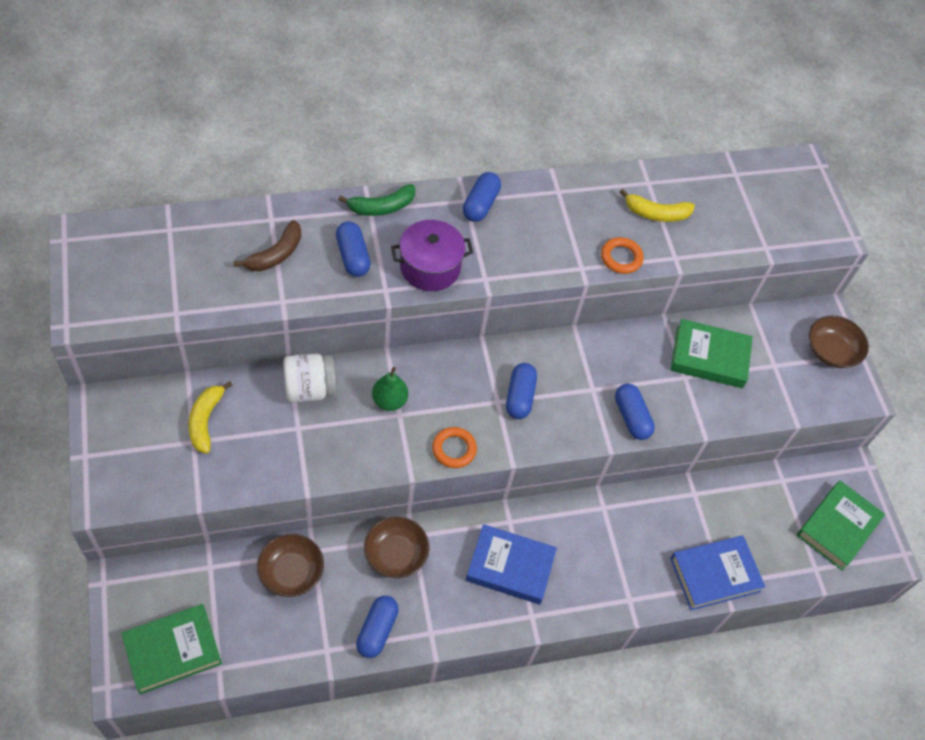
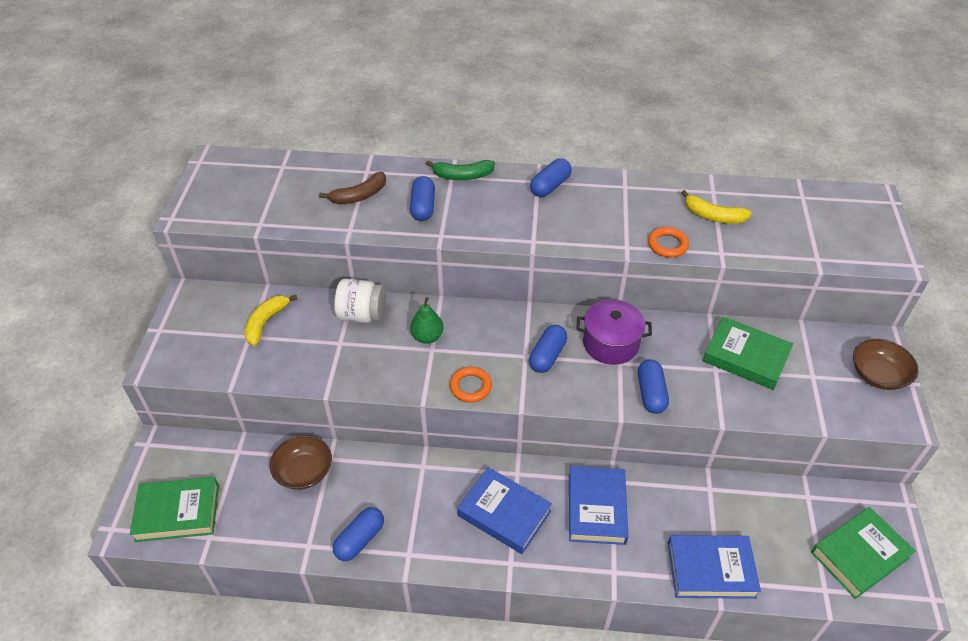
camera: 25 degrees right, 10 degrees down
(395, 554) = (401, 478): brown bowl -> none
(430, 267) = (487, 225): purple pot -> purple pot (610, 343)
(596, 539) = (596, 508): none -> blue book

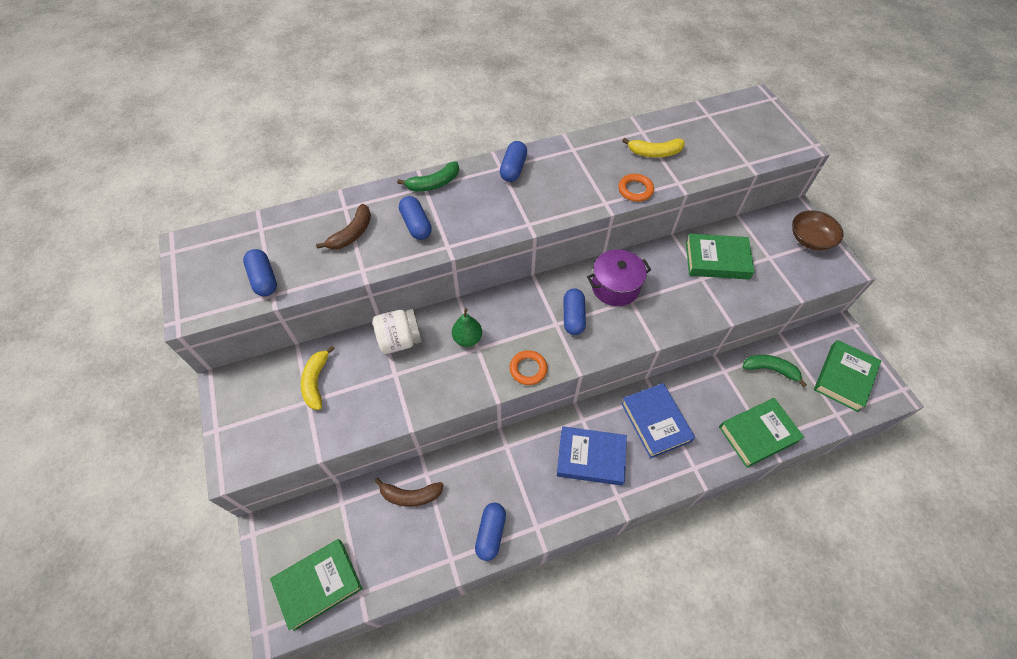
camera: 25 degrees left, 10 degrees up
(304, 471) = (410, 495): brown bowl -> brown banana
(651, 393) = (667, 317): blue capsule -> blue capsule (264, 279)
(711, 569) = (758, 434): blue book -> green book
(768, 509) = (770, 370): none -> green banana

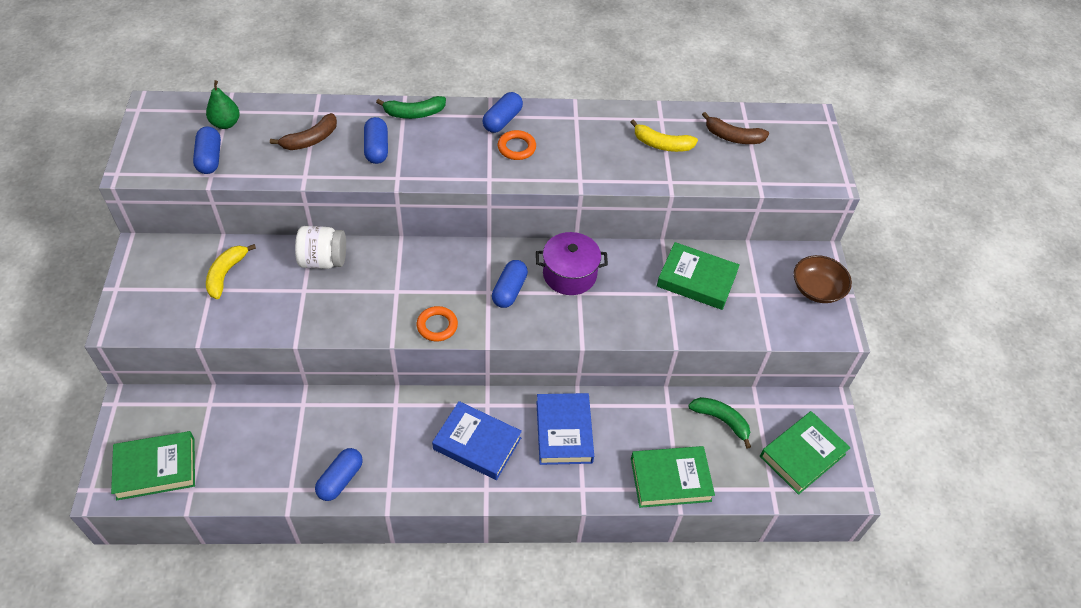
camera: 15 degrees right, 5 degrees down
(410, 495) = (278, 419): brown banana -> brown banana (733, 137)
(467, 338) = (391, 279): green pear -> green pear (226, 123)
(635, 190) = (619, 176): orange ring -> orange ring (516, 148)

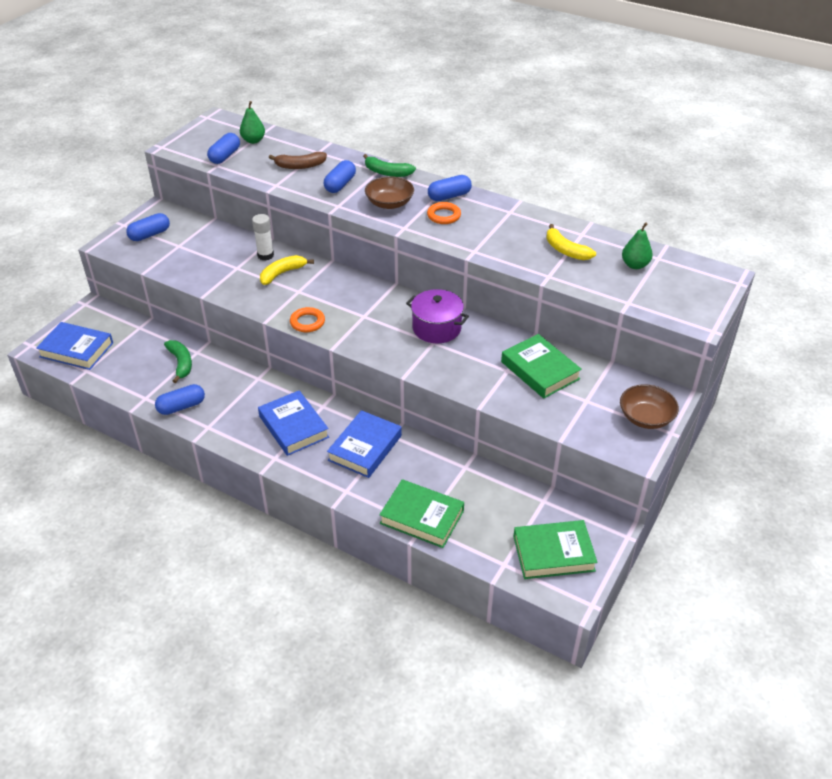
camera: 35 degrees right, 10 degrees down
(156, 468) = (76, 350): green book -> blue book
(226, 274) = (196, 241): yellow banana -> yellow banana (282, 273)
(323, 260) = (265, 255): white jar -> white glue stick
(449, 153) = (389, 203): none -> brown bowl
(509, 290) = (380, 321): blue capsule -> blue capsule (150, 235)
(721, 420) = (501, 497): green banana -> green banana (181, 363)
(733, 137) = (635, 265): brown banana -> green pear

